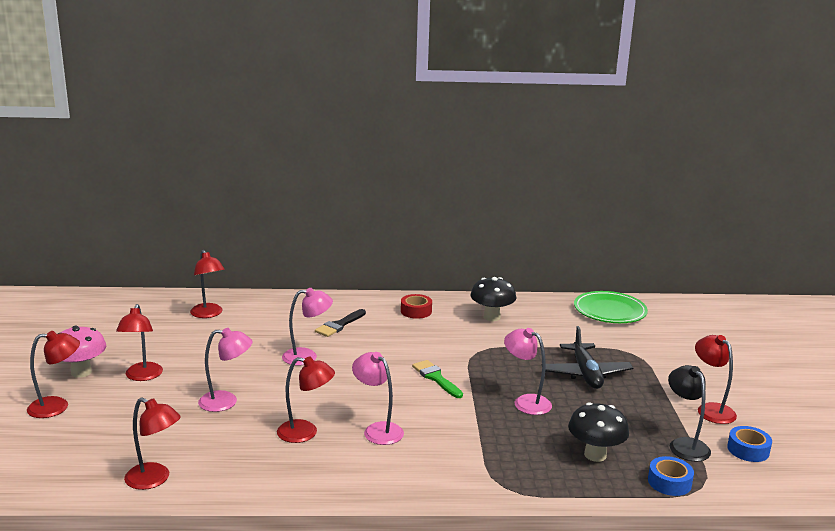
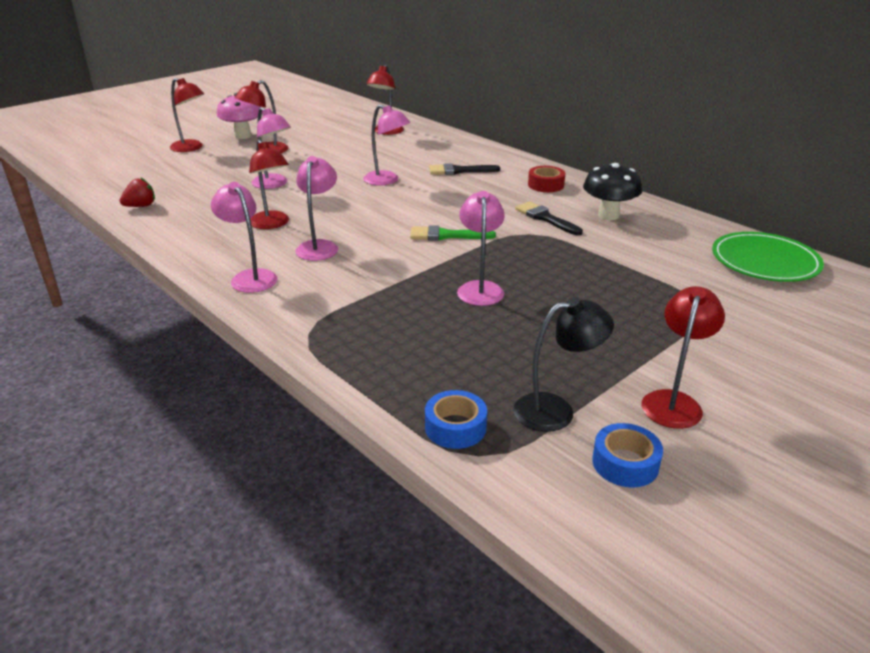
camera: 50 degrees right, 10 degrees up
(154, 479) = (140, 206): red lamp -> red strawberry
(385, 477) = (250, 277): none -> pink lamp
(436, 378) = (446, 235): green brush -> green brush turned 105 degrees counterclockwise
(464, 336) = (545, 218): none -> black brush
(585, 374) = (596, 297): black plane -> none
(595, 455) = (440, 361): black mushroom -> none
(684, 445) = (556, 410): black lamp -> black lamp turned 45 degrees clockwise

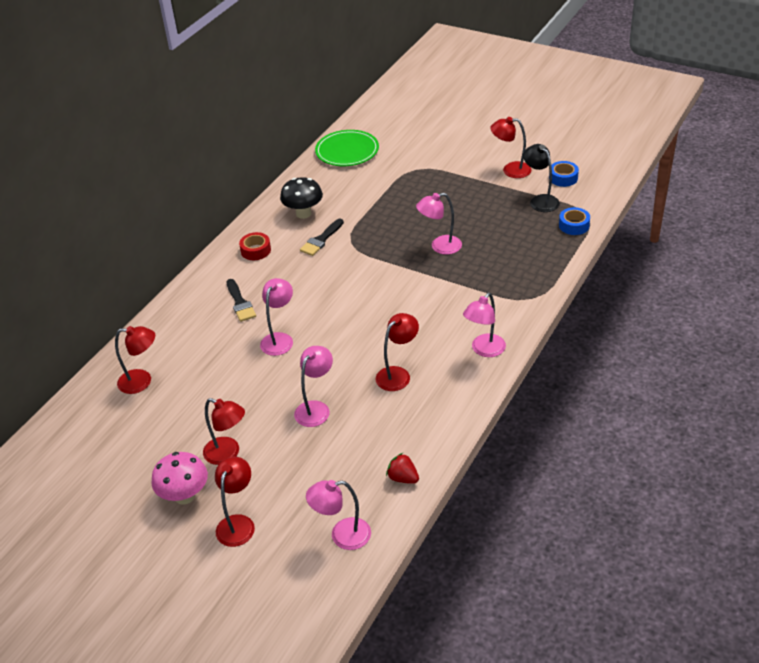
camera: 105 degrees left, 10 degrees up
(319, 246) = (422, 334): pink lamp -> pink lamp (342, 536)
(446, 235) = (372, 278): green brush -> none

